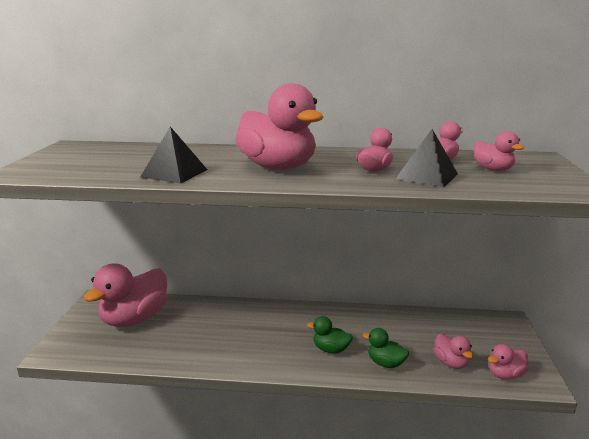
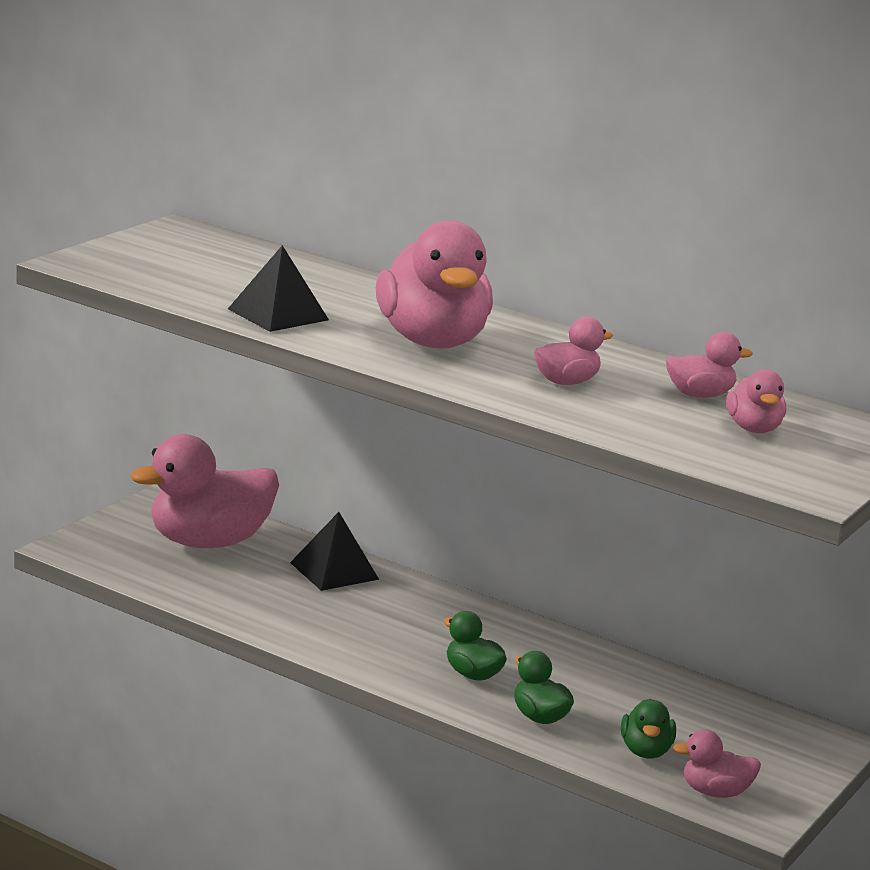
camera: 25 degrees right, 0 degrees up
(427, 176) = (626, 411): black pyramid -> black pyramid (334, 571)
(450, 363) = (645, 751): pink duck -> green duck

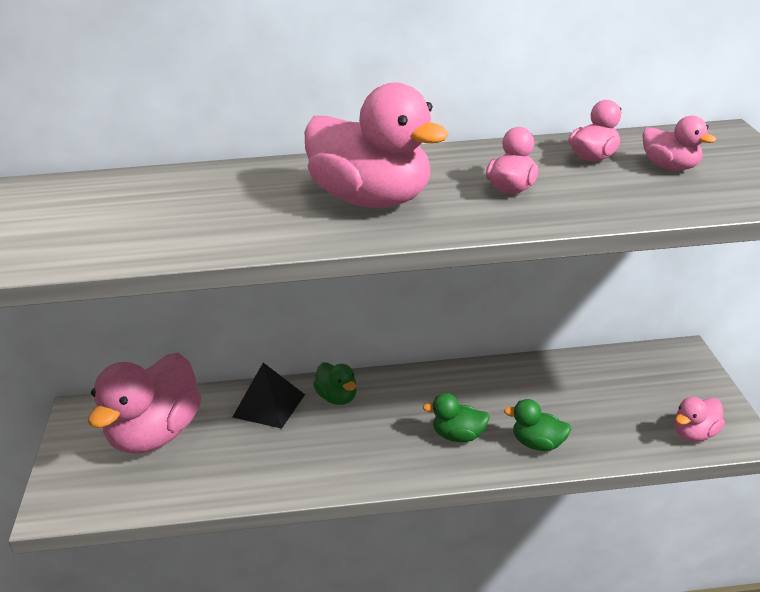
camera: 35 degrees left, 10 degrees up
(278, 314) = (226, 233): black pyramid -> none
(645, 751) = (622, 429): green duck -> green duck (337, 398)

